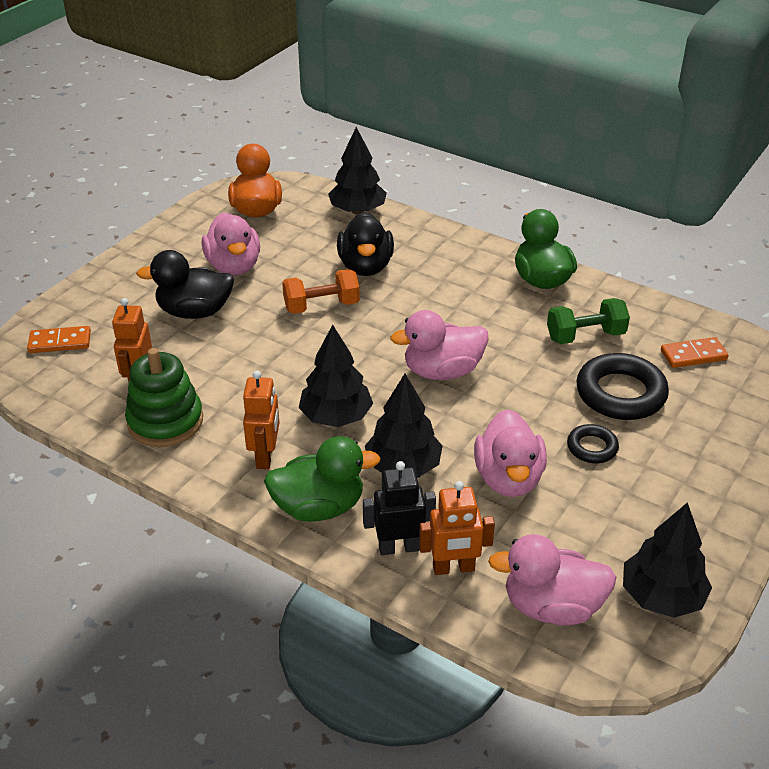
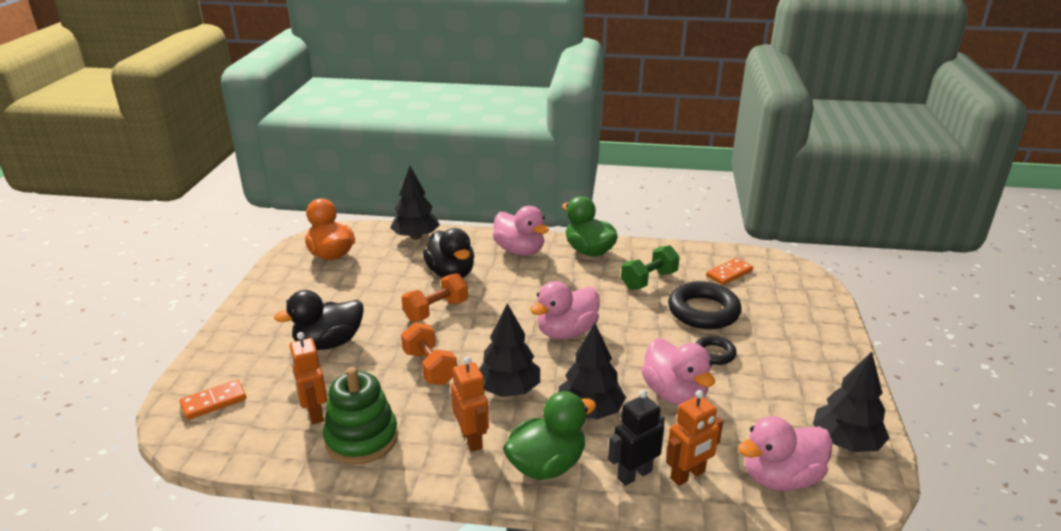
camera: 25 degrees left, 10 degrees down
(234, 266) = (340, 300): pink duck -> pink duck (520, 251)
(274, 368) = (430, 367): none -> orange dumbbell

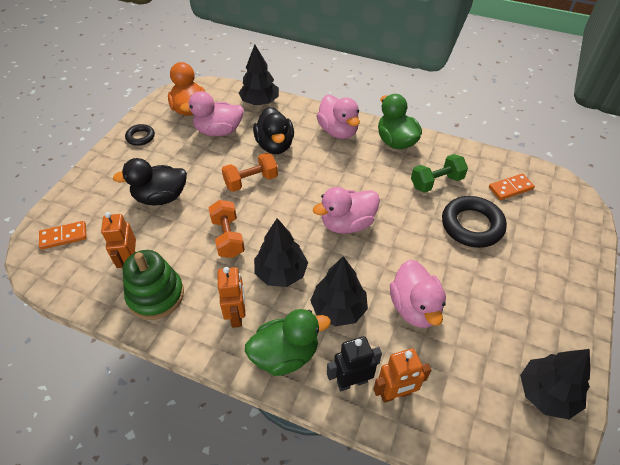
camera: 15 degrees right, 20 degrees up
(714, 353) = (465, 273): black ring -> black ring (140, 137)
(780, 478) = (474, 416): pink duck -> pink duck (219, 131)

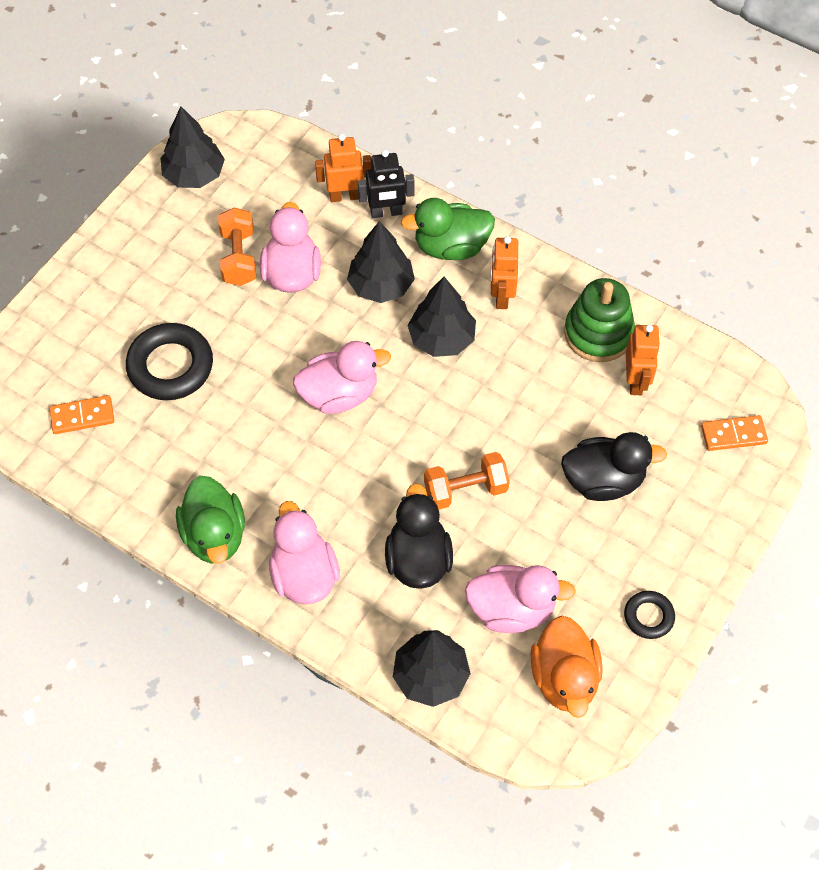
camera: 170 degrees left, 10 degrees up
(228, 237) = (506, 399): orange dumbbell -> orange dumbbell (239, 257)
(436, 182) = (185, 444): green dumbbell -> none

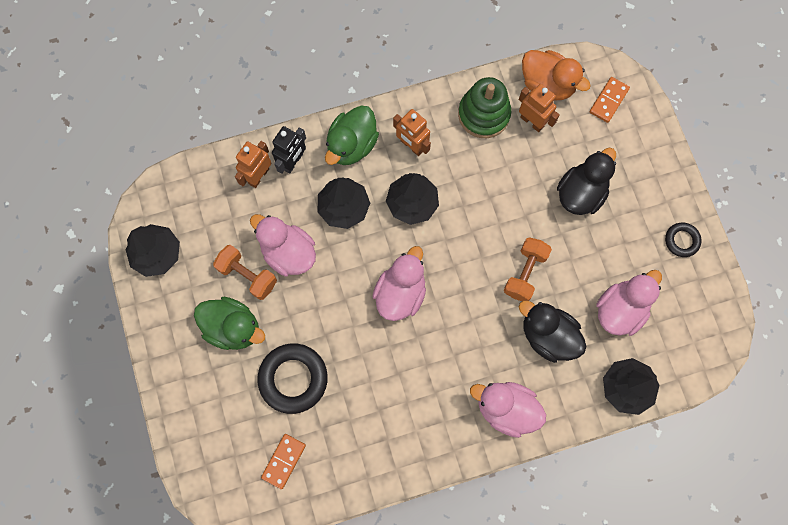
camera: 50 degrees left, 15 degrees up
(214, 535) = (437, 442): green duck -> green duck (233, 328)
(564, 678) = (683, 316): orange duck -> orange duck (547, 84)

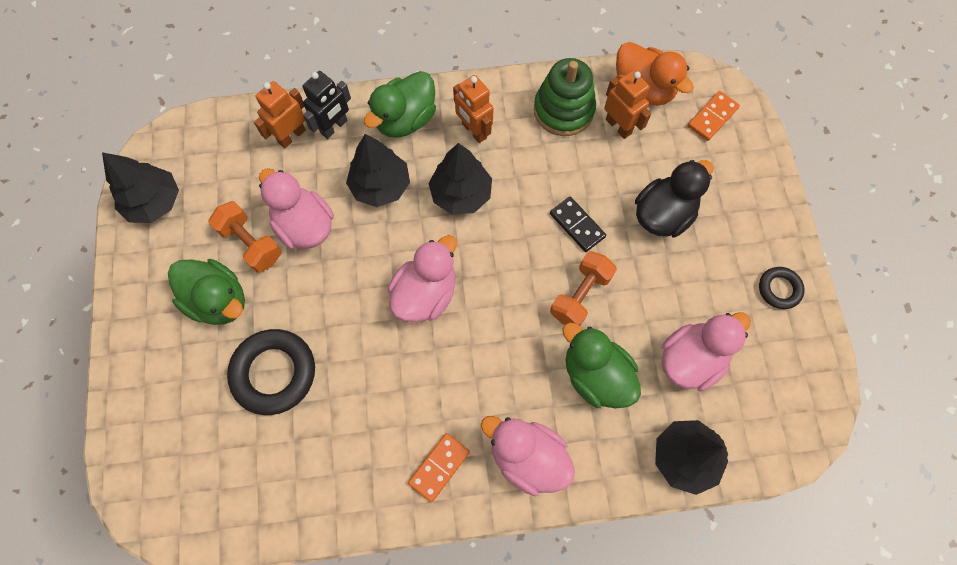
camera: 10 degrees right, 5 degrees down
(284, 461) = (237, 472): orange domino -> orange domino (439, 467)
(512, 214) = (577, 225): none -> black domino
(548, 336) = (595, 375): black duck -> green duck

